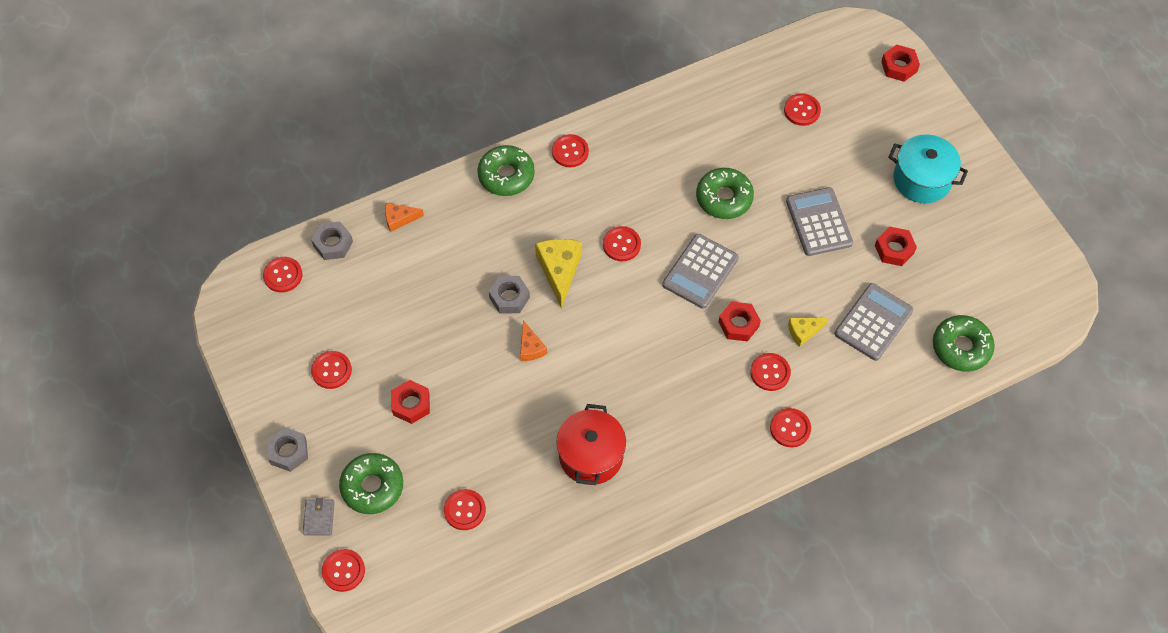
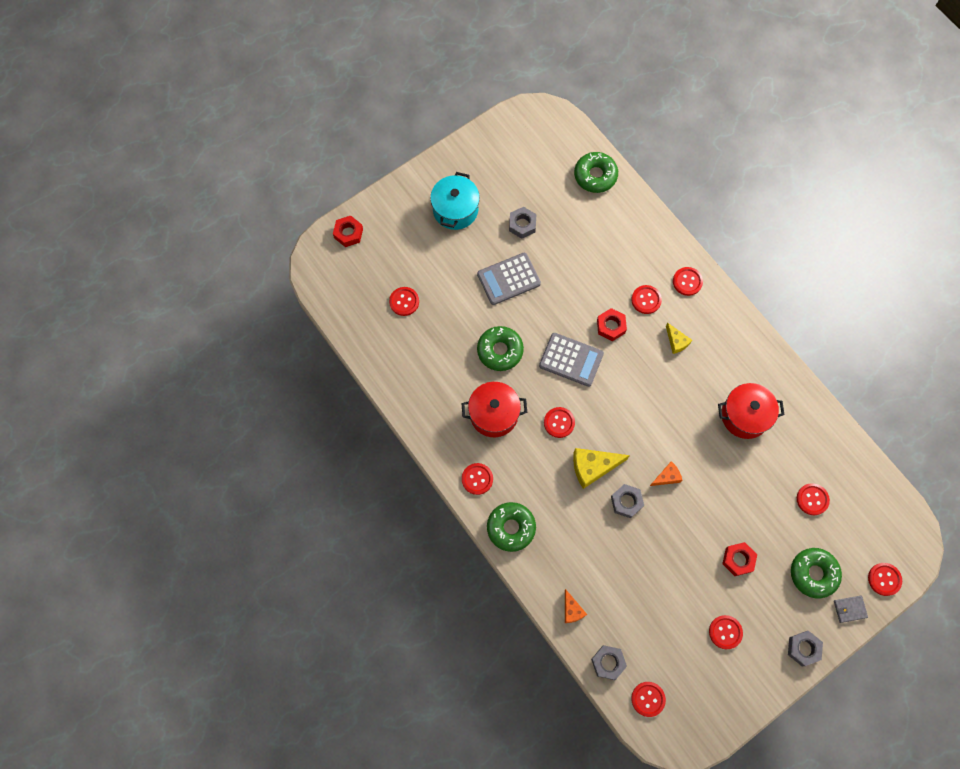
camera: 100 degrees left, 10 degrees up
(644, 179) = (494, 414): none -> red pot
(803, 332) = (606, 280): yellow cheese -> yellow cheese (676, 341)
(873, 322) = (588, 234): grey calculator -> none
(894, 249) = (522, 225): red nut -> grey nut

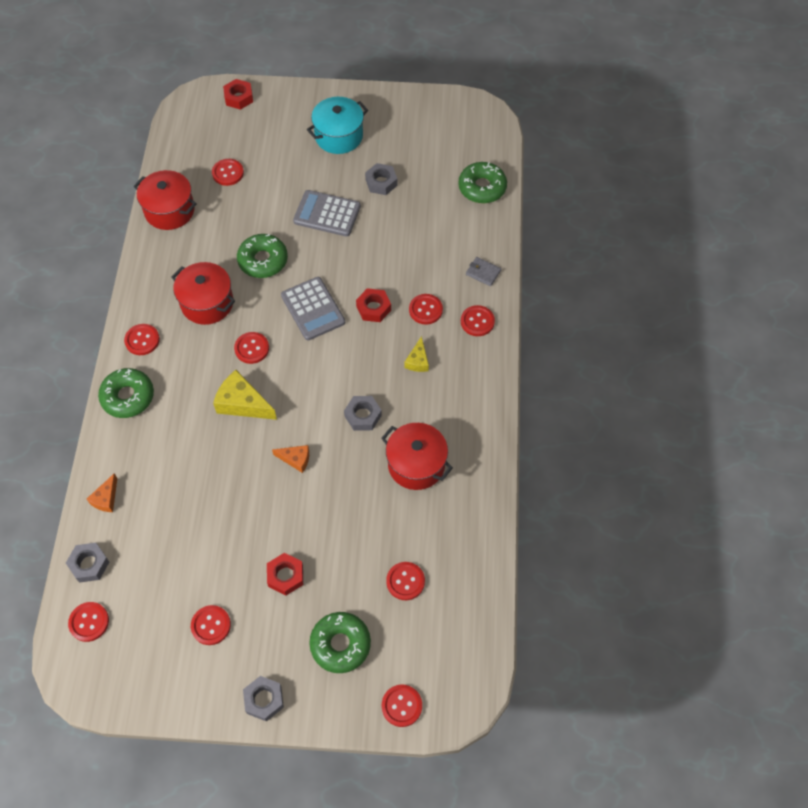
camera: 40 degrees right, 10 degrees down
(392, 365) = (169, 210): none -> red pot
(626, 502) = (240, 452): grey nut -> grey nut (363, 416)
(849, 609) = (342, 703): grey wallet -> grey wallet (483, 272)

